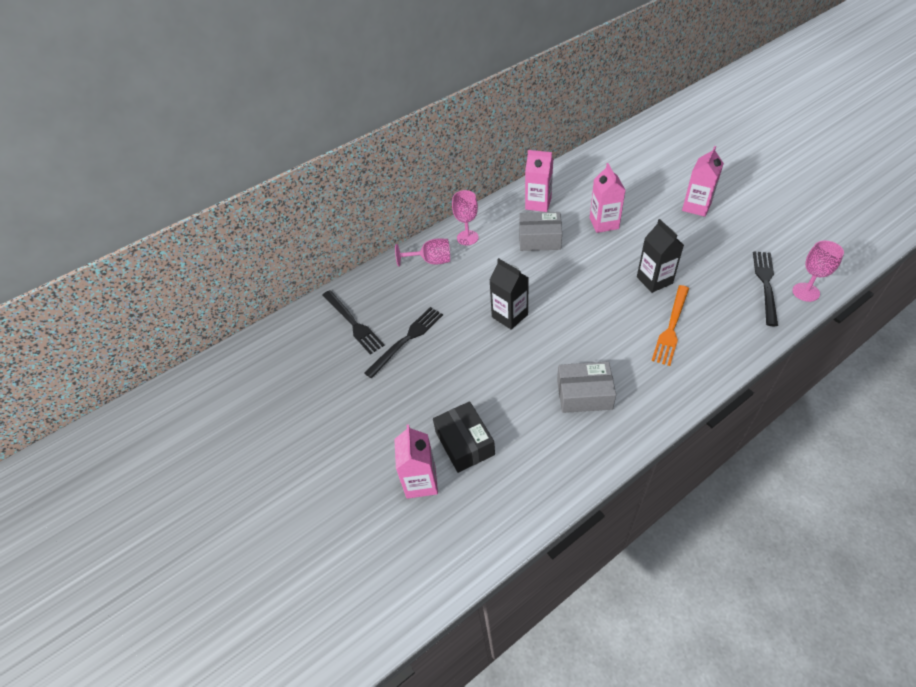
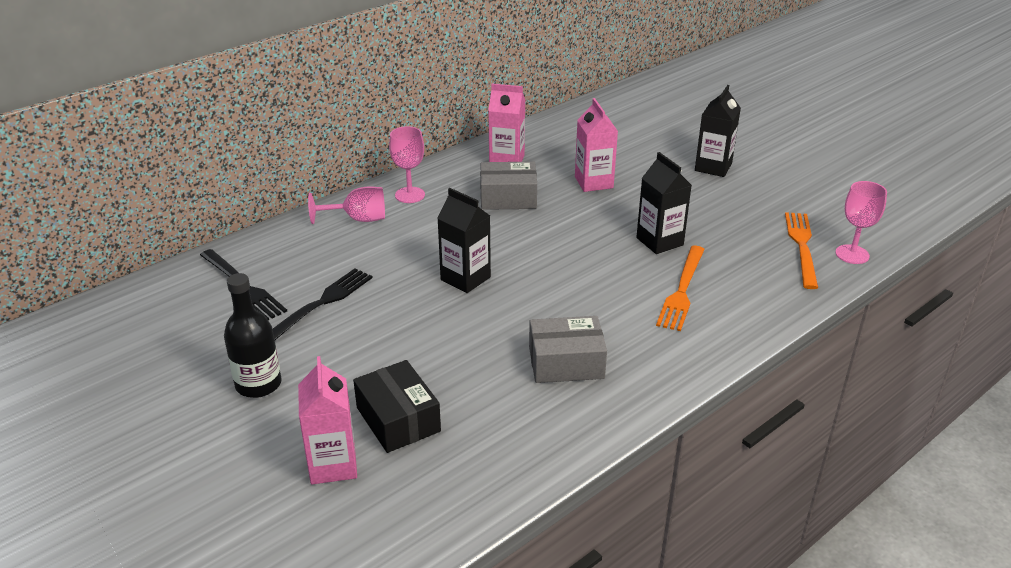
camera: 10 degrees left, 15 degrees down
(367, 410) = (258, 384): none -> black bottle
(696, 207) = (713, 167): pink carton -> black carton
(765, 284) = (802, 246): black fork -> orange fork

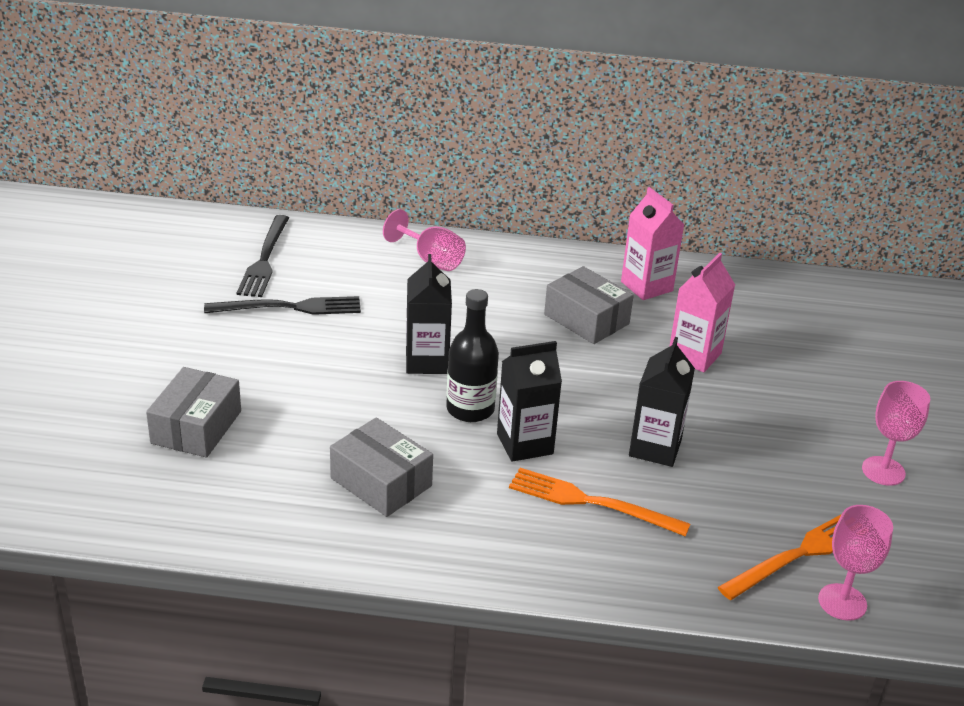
camera: 45 degrees right, 0 degrees up
(258, 384) = (159, 335): black bottle -> black bottle (470, 409)
(333, 465) = (108, 424): pink carton -> none
(398, 419) = (196, 427): black box -> grey box
(410, 195) = (506, 265): pink goblet -> pink goblet (883, 471)
(682, 290) = (591, 502): orange fork -> orange fork turned 45 degrees clockwise
(713, 167) = (854, 420): black carton -> black carton (525, 444)

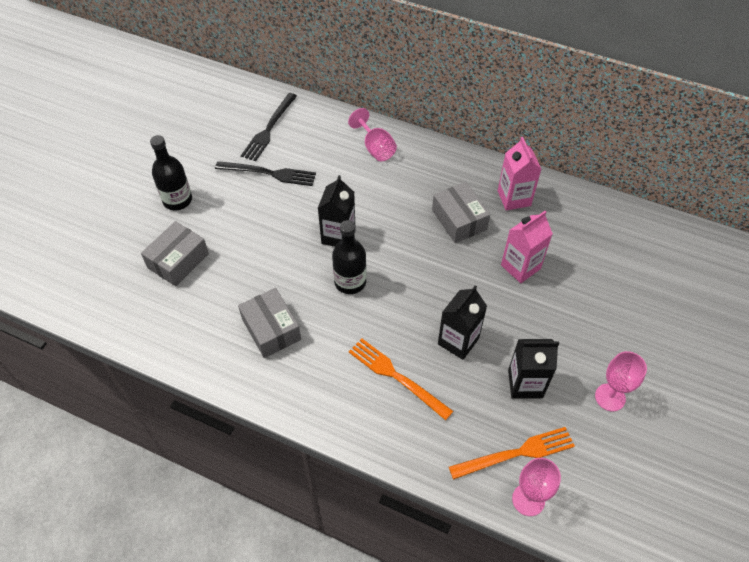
camera: 20 degrees right, 20 degrees up
(161, 357) = (177, 200): none -> black bottle
(525, 444) = (373, 318): black carton -> black carton (525, 384)

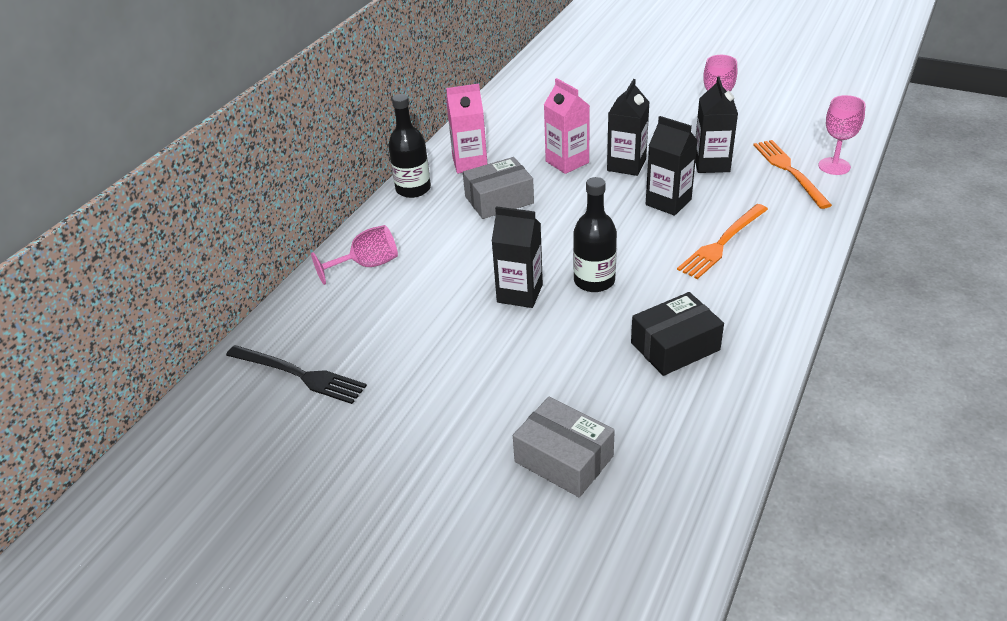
camera: 85 degrees left, 15 degrees down
(177, 200) = (436, 475): black bottle -> black bottle (413, 189)
(269, 173) = (395, 367): black fork -> none
(271, 329) = (675, 346): grey box -> black box
(518, 312) = (626, 165): none -> black carton

